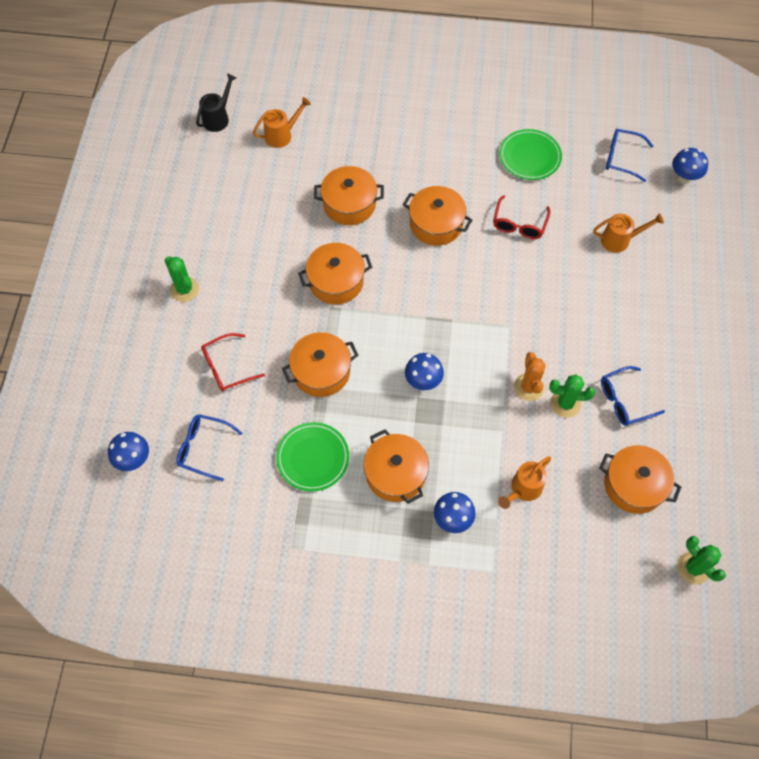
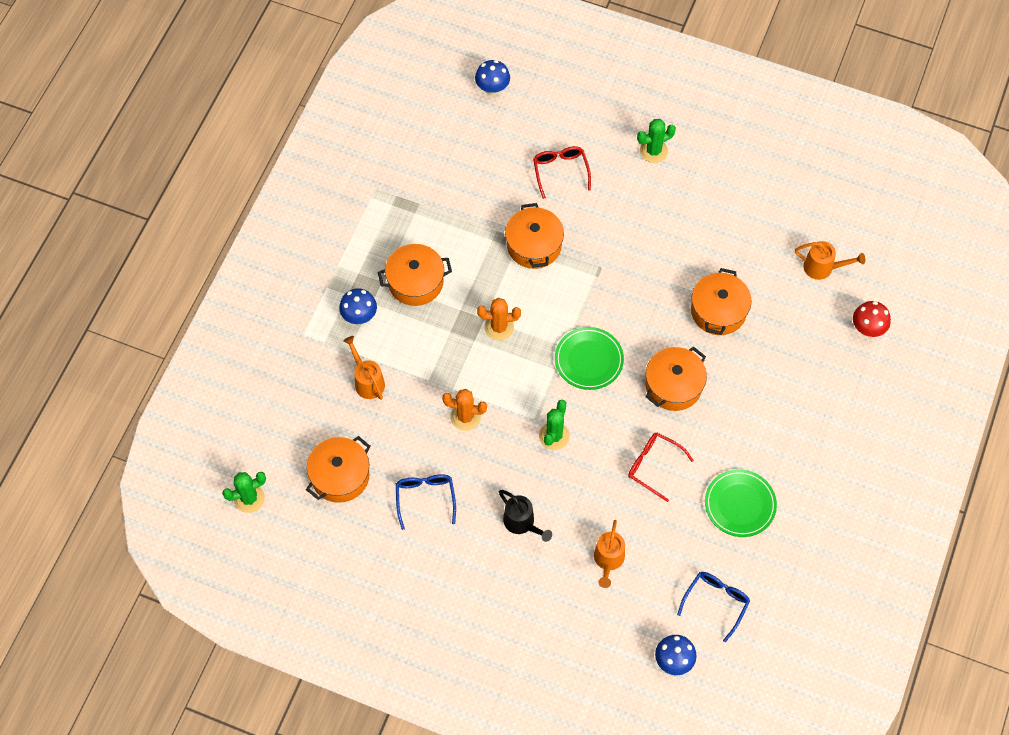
camera: 105 degrees right, 0 degrees up
(203, 448) = (487, 140): blue glasses -> none
(218, 118) = (859, 213): black watering can -> black watering can (522, 523)
(282, 135) = (823, 268): orange watering can -> orange watering can turned 60 degrees counterclockwise
(313, 458) = (451, 221): green plate -> green plate (589, 360)
(334, 96) = (867, 329): none -> red mushroom
(336, 281) = (628, 279): orange pot -> none
(423, 381) = (499, 327): blue mushroom -> orange cactus
(565, 403) = (438, 444): green cactus -> green cactus (554, 436)

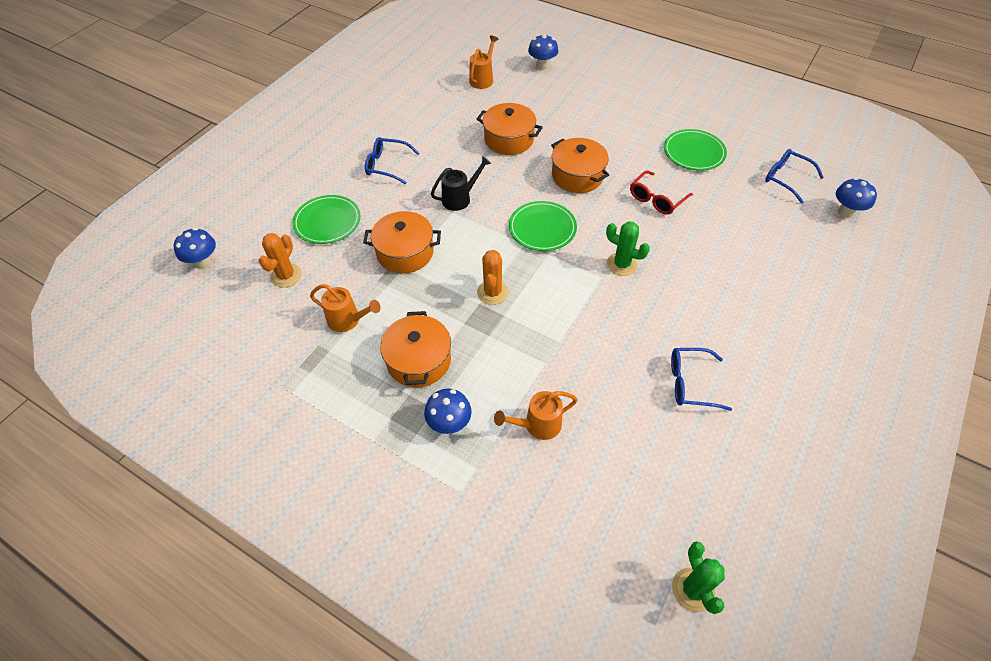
camera: 80 degrees left, 10 degrees down
(340, 476) = (662, 470): orange pot -> none
(465, 417) = (594, 334): orange cactus -> orange cactus (286, 276)
(522, 523) = (717, 301): black watering can -> black watering can (460, 198)
(560, 171) = (327, 222): red glasses -> green plate
(608, 561) = (753, 242): orange watering can -> orange watering can (348, 320)
(650, 202) = (387, 165): none -> blue glasses
(653, 151) = (333, 156): green cactus -> none
(867, 329) = (542, 66): red mushroom -> blue mushroom

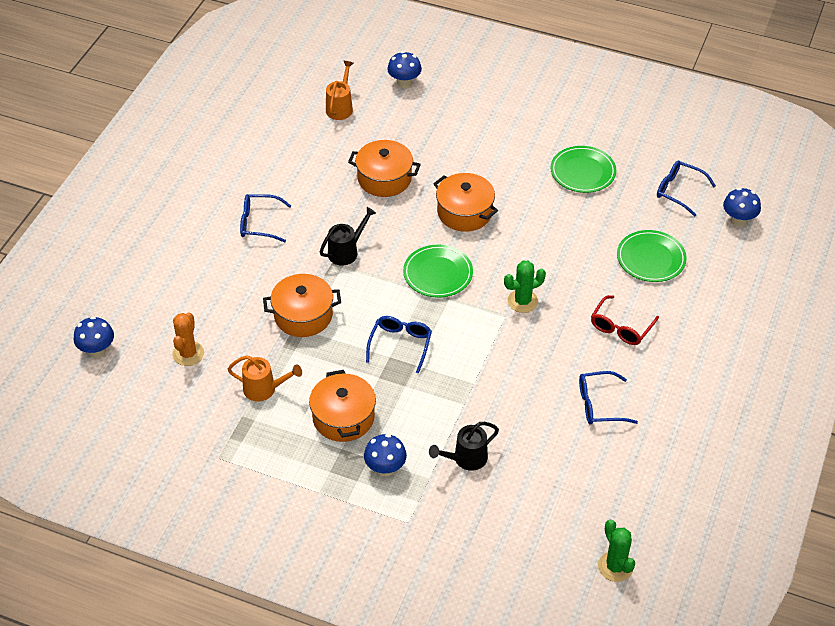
camera: 10 degrees left, 5 degrees down
(327, 222) = (213, 293): green plate -> green plate (651, 258)
(492, 292) = (400, 344): orange cactus -> blue glasses
(537, 425) = (465, 459): orange watering can -> black watering can
(621, 264) = (522, 301): green cactus -> green cactus turned 45 degrees counterclockwise
(656, 199) = (549, 229): red glasses -> red glasses (621, 327)

